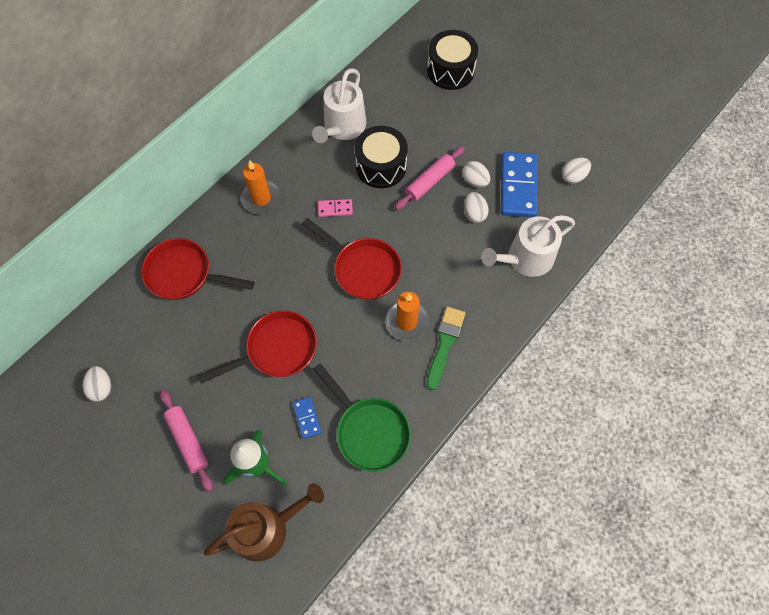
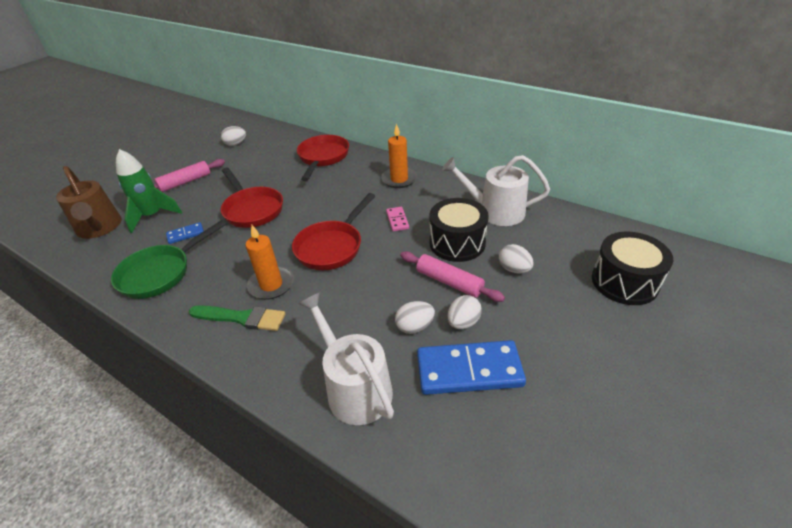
camera: 85 degrees right, 25 degrees down
(573, 176) = (510, 444): white egg -> white egg (514, 269)

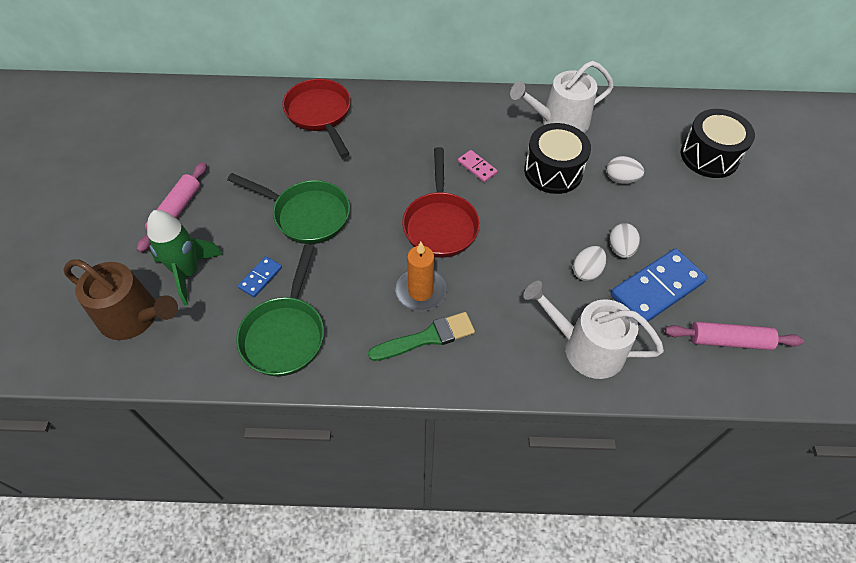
camera: 35 degrees left, 15 degrees up
(236, 144) = (181, 131): white egg -> none
(252, 209) = (306, 215): red pan -> green pan
(399, 179) = (434, 115): orange candle -> none
(449, 282) = (579, 215): pink rolling pin -> pink rolling pin (729, 341)

